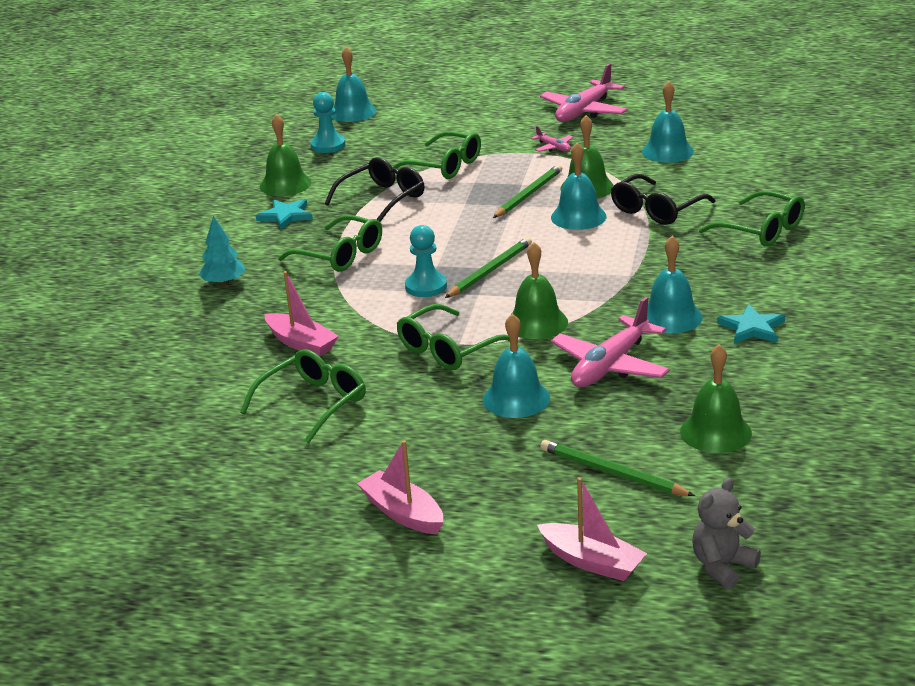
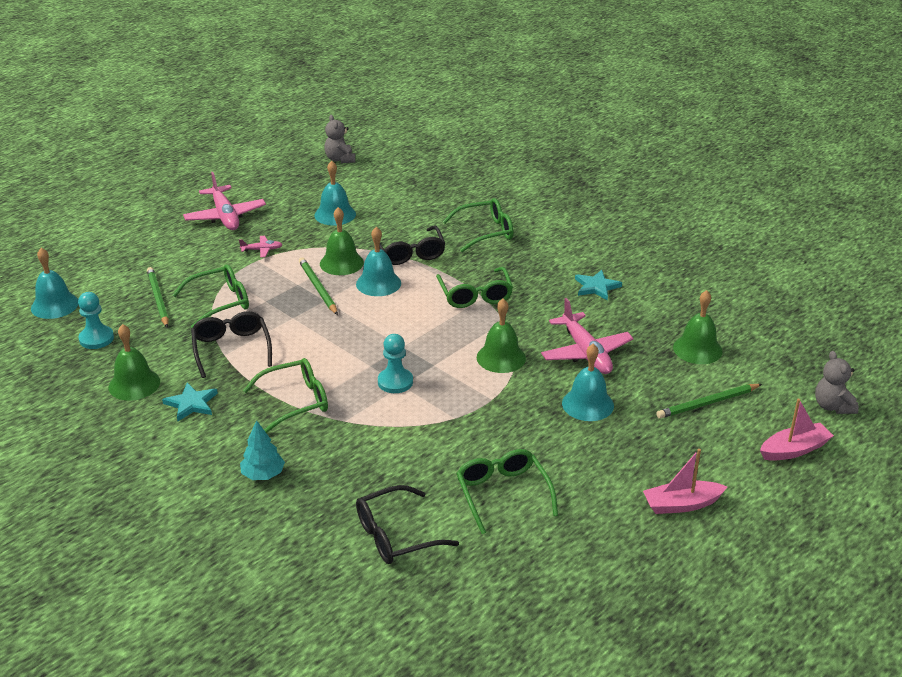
camera: 60 degrees left, 5 degrees up
(201, 372) = (396, 535): none -> black glasses
(301, 343) = (409, 469): pink boat -> none
(448, 349) = (494, 406): green glasses -> green glasses (475, 295)
(490, 271) = (407, 347): green pencil -> green pencil (158, 299)
(670, 317) = (552, 307): turquoise bell -> none
(774, 113) = (340, 159): none -> grey teddy bear

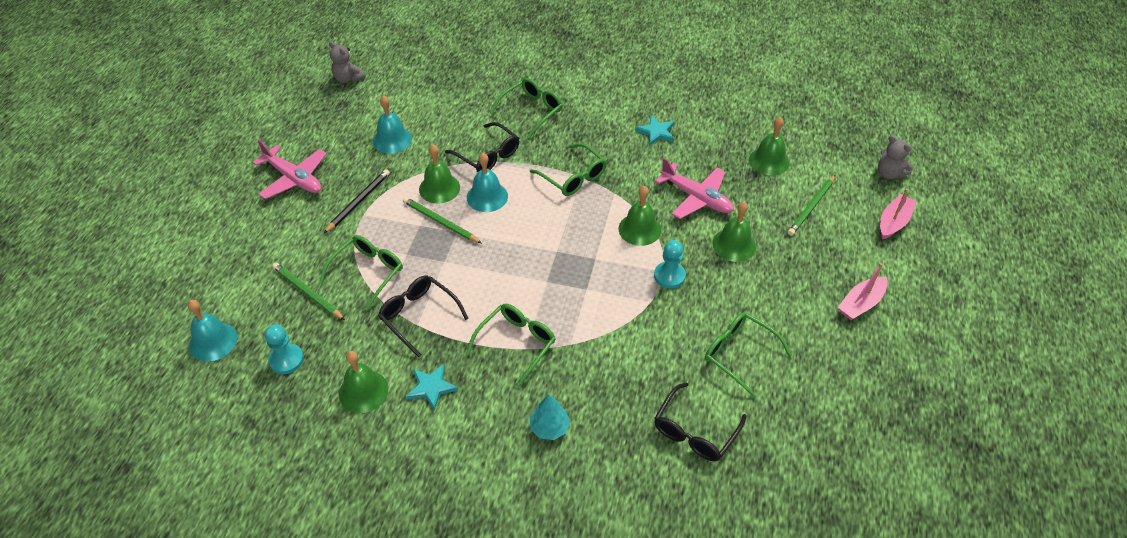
camera: 30 degrees left, 15 degrees up
(262, 250) = (358, 202): pink plane -> black pencil
(395, 382) = (579, 288): turquoise pawn -> turquoise pawn (669, 276)
(587, 404) = (734, 245): turquoise bell -> green bell

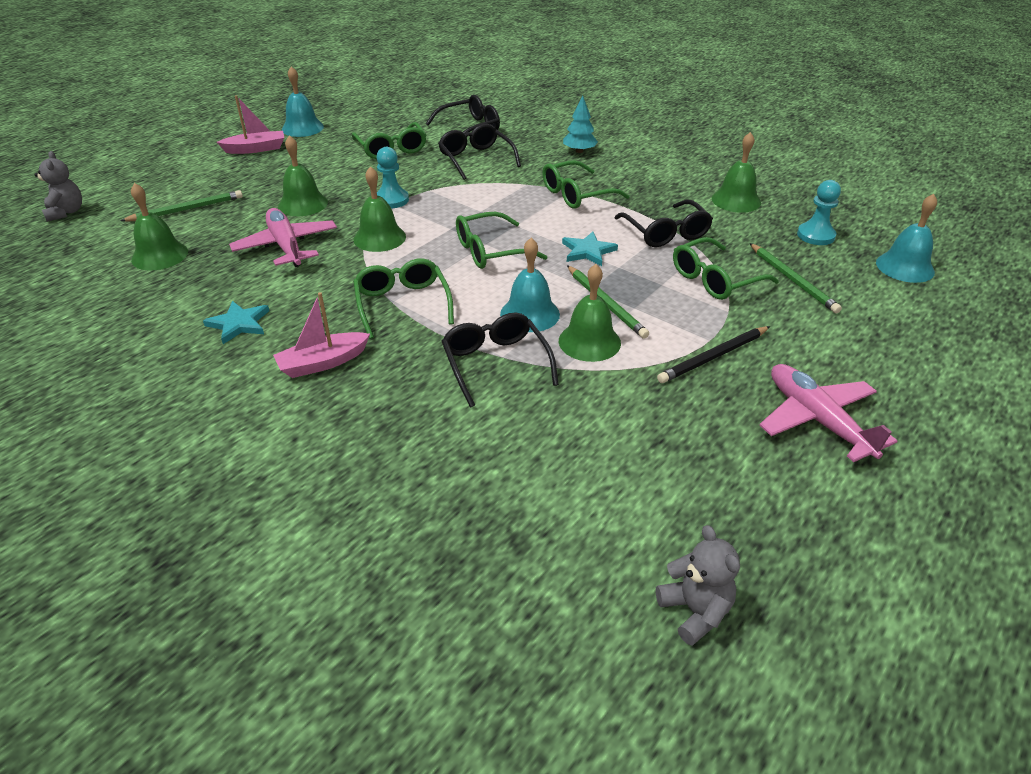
camera: 155 degrees left, 10 degrees down
(392, 139) = (636, 435): turquoise bell -> turquoise bell (302, 128)
(431, 387) = (670, 189): turquoise star -> turquoise star (588, 251)
(531, 111) = (379, 411): green glasses -> green glasses (490, 251)
(644, 369) = (476, 159): none -> black glasses
(893, 222) = (136, 181): pink boat -> pink boat (323, 363)

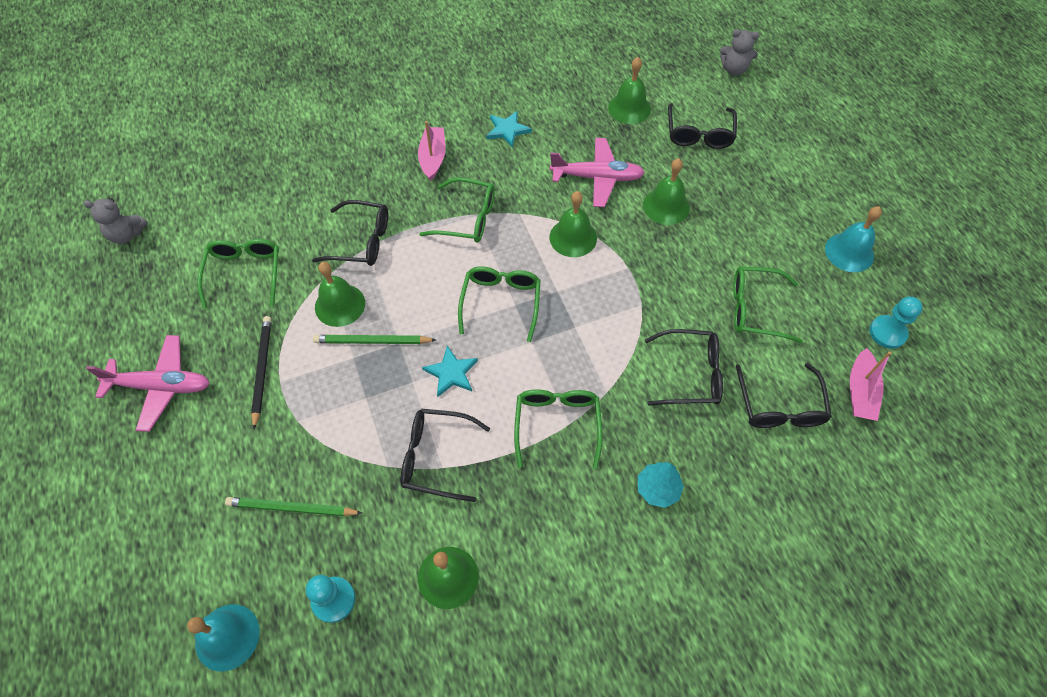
camera: 120 degrees right, 20 degrees up
(186, 209) = (699, 134): green pencil -> black glasses
(255, 149) = (808, 202): pink boat -> pink boat (860, 391)
(391, 200) = (637, 269): turquoise pawn -> turquoise pawn (887, 333)
(530, 314) = (398, 286): turquoise bell -> none
(715, 279) = (341, 444): green glasses -> green glasses (245, 273)

